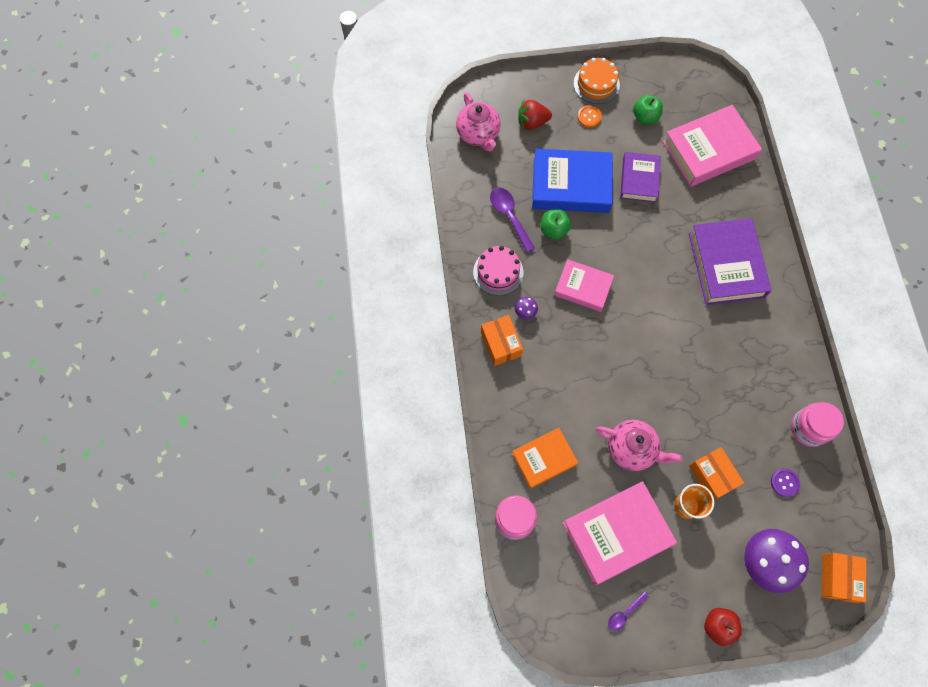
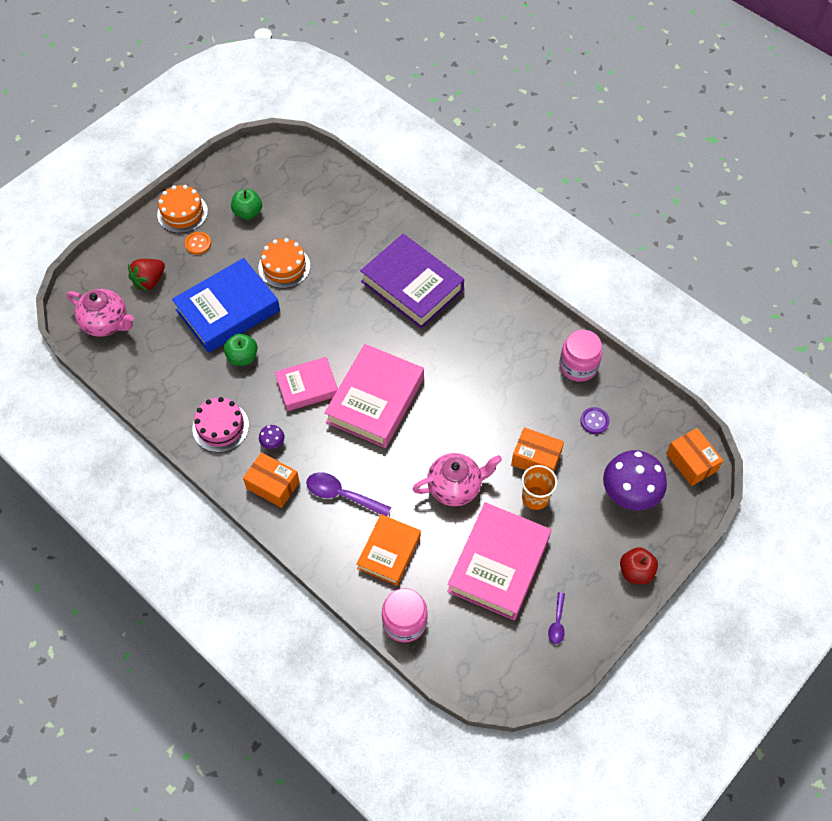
camera: 40 degrees left, 10 degrees down
(509, 216) = (192, 373): purple spoon -> purple spoon (342, 495)
(639, 180) = (284, 267): purple book -> orange cake
(709, 150) = (324, 205): pink book -> pink book (375, 400)

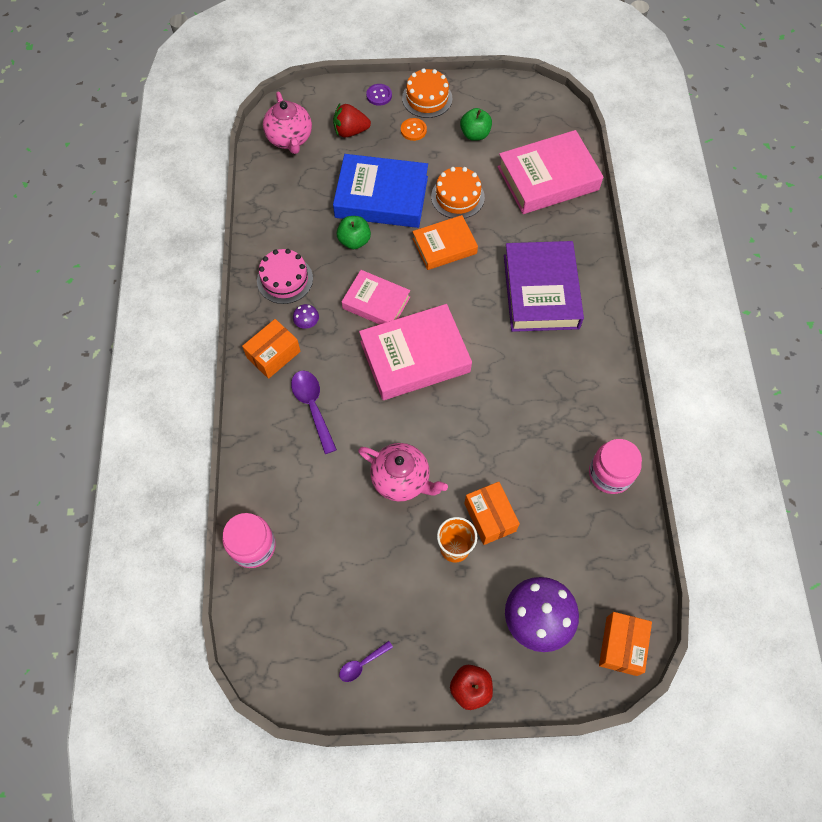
camera: 45 degrees right, 5 degrees up
(273, 485) = (273, 355): orange box -> orange box turned 60 degrees clockwise
(389, 552) = (299, 482): orange book -> orange book (444, 246)
(498, 564) = (368, 572): pink book -> pink book (548, 178)
(594, 421) = (573, 532): purple button -> purple button (379, 95)

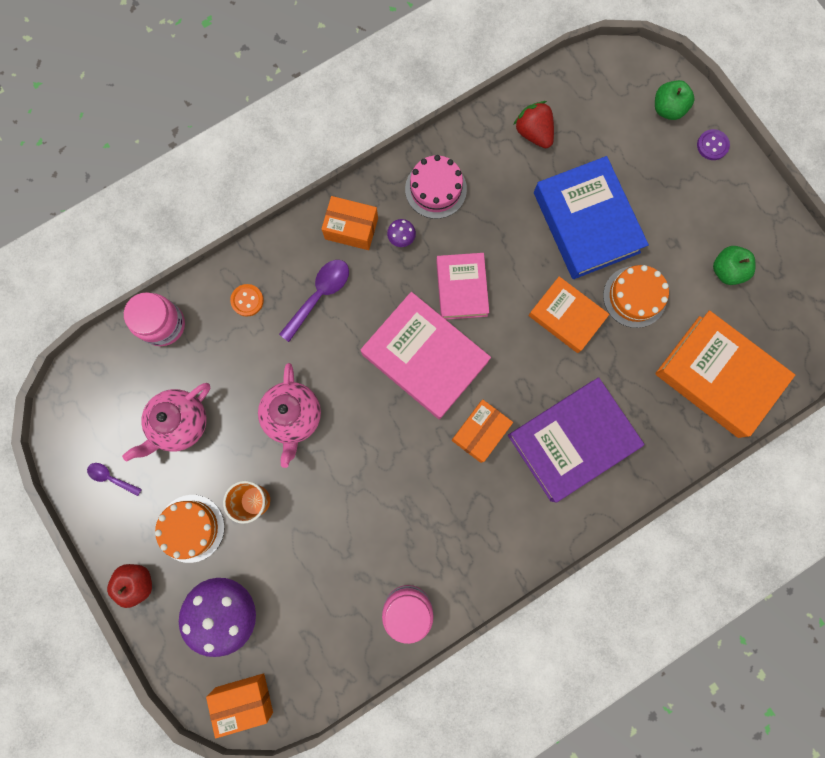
camera: 60 degrees right, 15 degrees up
(290, 139) = (599, 93): pink teapot -> pink teapot (180, 423)
(350, 131) = (647, 145): red strawberry -> red strawberry (533, 133)
(354, 241) = (518, 227): green apple -> green apple (667, 109)
(413, 130) = (690, 205): orange button -> orange button (247, 300)
(427, 98) = (741, 195): orange cake -> orange cake (191, 528)
(490, 517) = (301, 517): orange box -> orange box (480, 432)
(548, 178) = (718, 376): pink book -> orange book

